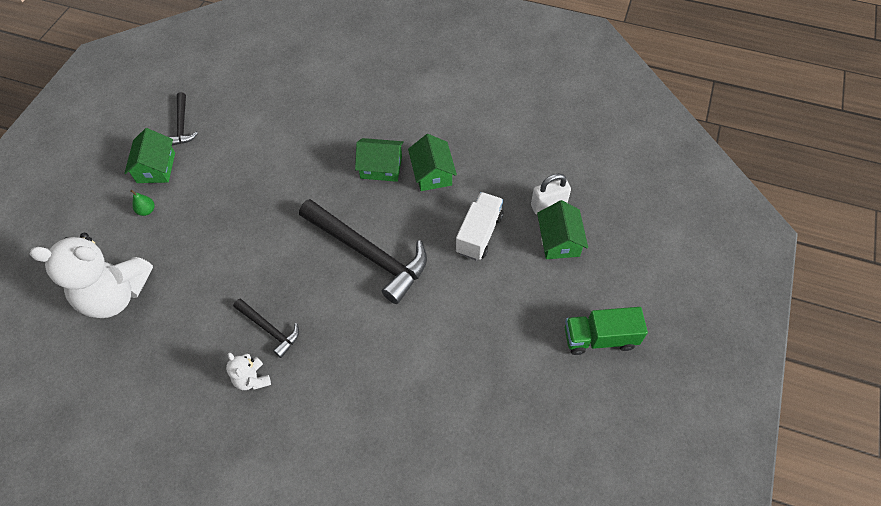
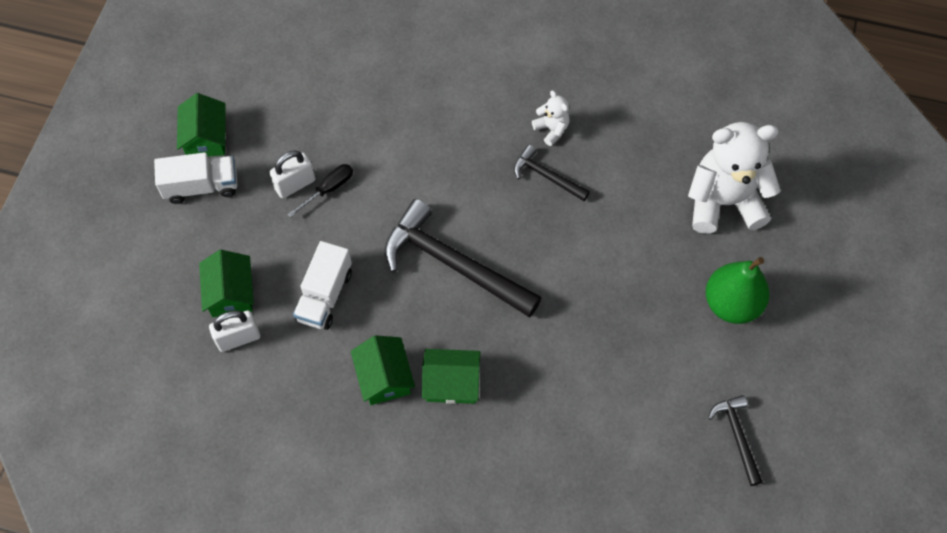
camera: 175 degrees right, 5 degrees up
(147, 210) = (731, 304): green pear -> green pear, size x2.46
(156, 167) = (745, 365): green house -> green house (206, 137)
(477, 328) = (328, 189): none -> black screwdriver
(509, 335) = (295, 184): none -> white padlock
(599, 338) = (201, 186): green truck -> white truck

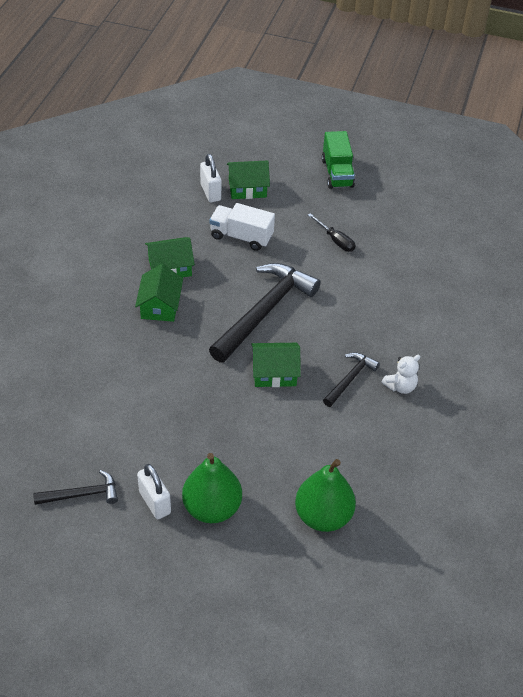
camera: 90 degrees right, 15 degrees down
(201, 186) = (337, 173): white truck -> green truck
(206, 137) = (380, 175): green house -> green house (274, 373)
(295, 184) = (339, 222): white padlock -> white padlock (155, 502)
(723, 202) = (323, 516): white teddy bear -> green pear

